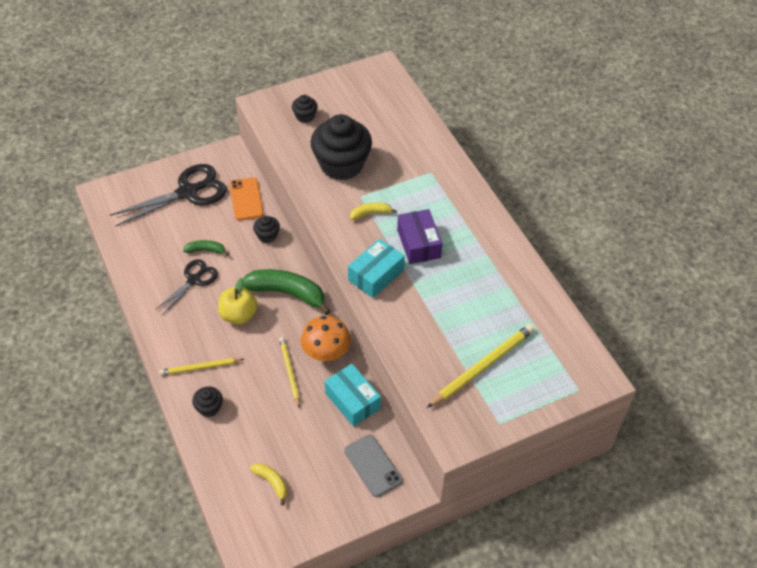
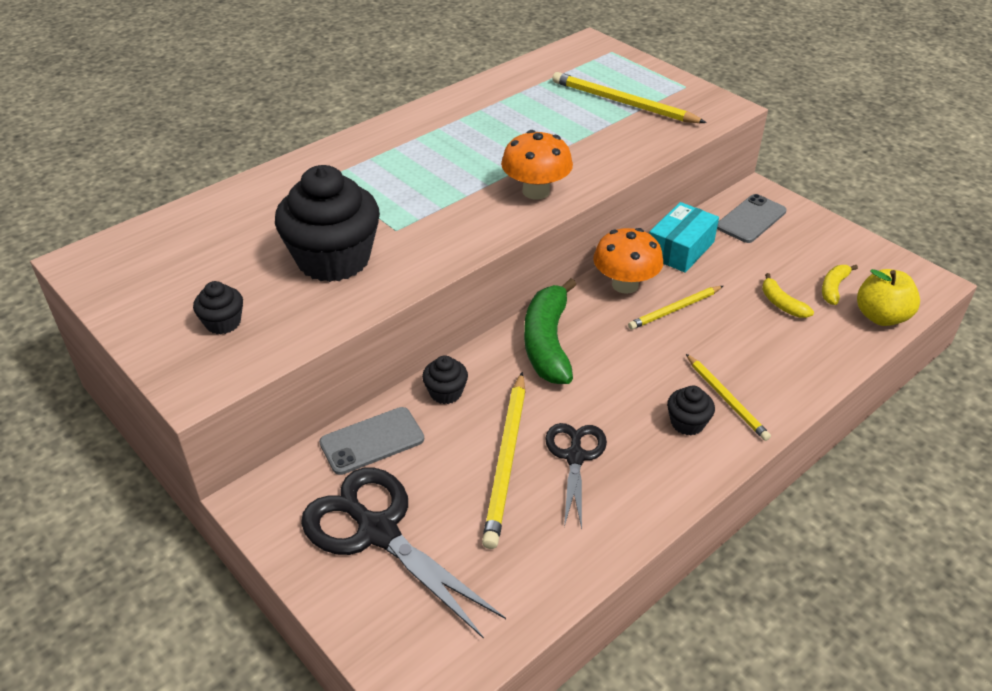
camera: 105 degrees left, 10 degrees down
(194, 280) = (575, 457): black scissors -> black scissors turned 75 degrees clockwise
(206, 250) = (506, 460): green banana -> yellow pencil
(209, 408) = (780, 371): black cupcake -> black cupcake (687, 423)
(238, 315) = (613, 383): yellow apple -> yellow apple (881, 316)
(246, 199) = (372, 441): orange phone -> grey phone
(370, 213) = (427, 214): yellow banana -> yellow banana (782, 304)
(376, 275) = (536, 191): turquoise box -> orange mushroom
(418, 243) = (464, 168): purple box -> none

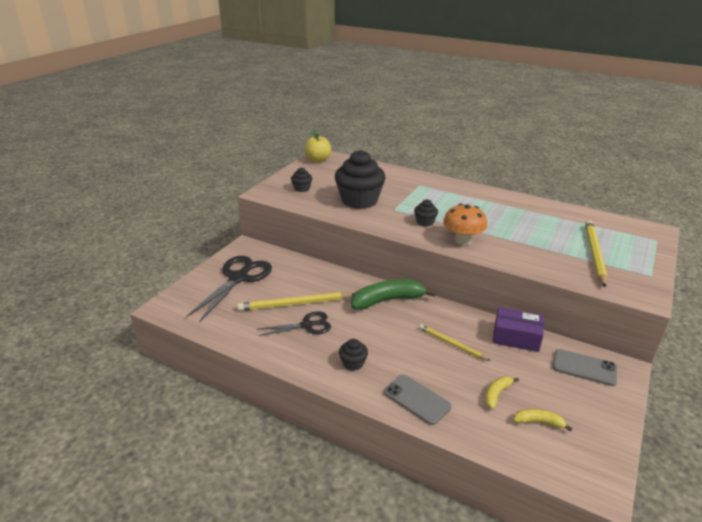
camera: 70 degrees right, 10 degrees down
(372, 441) = (290, 264): grey phone -> grey phone (417, 399)
(446, 392) = (331, 276): black cupcake -> black cupcake (425, 222)
(625, 284) = (459, 320): orange mushroom -> none
(680, 249) = (516, 337): turquoise box -> purple box
(726, 399) = (383, 377): yellow pencil -> none
(881, 316) = (525, 454): yellow apple -> yellow apple (318, 160)

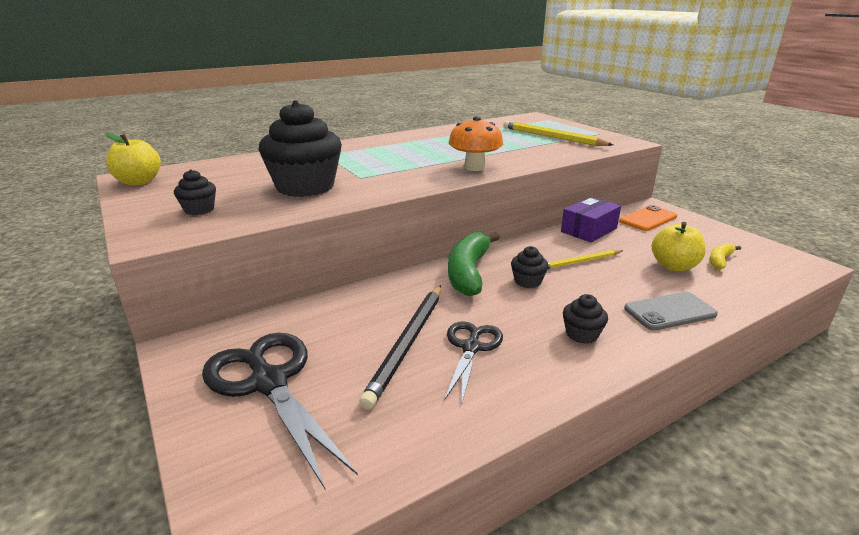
camera: 60 degrees left, 5 degrees down
(294, 304) = (408, 343): yellow pencil -> black pencil
(425, 222) = (413, 172): black cupcake -> black cupcake (527, 281)
(496, 394) = (673, 266): yellow banana -> yellow apple
(584, 367) = (648, 219): grey phone -> orange phone

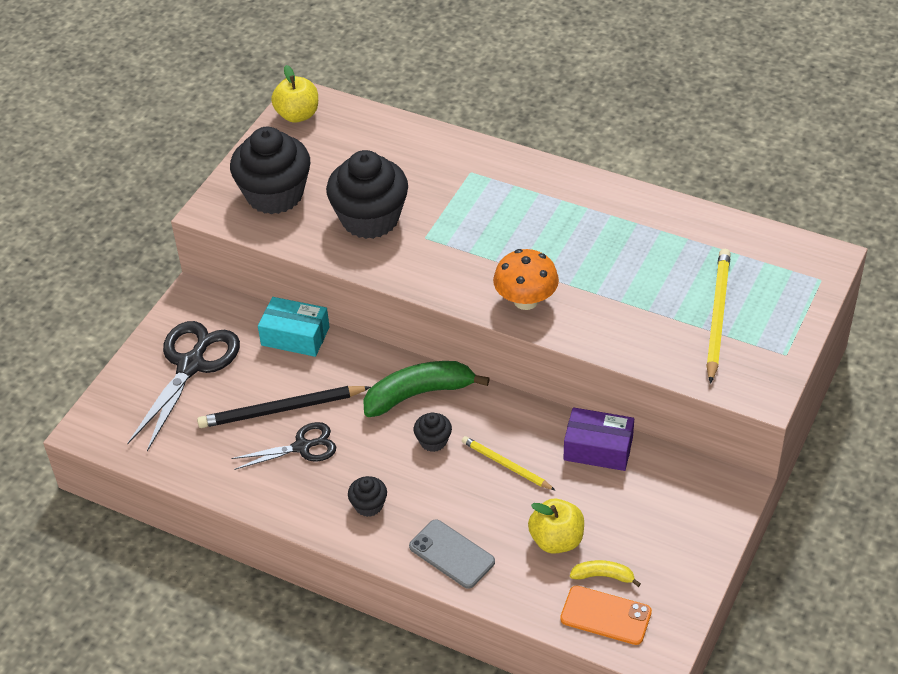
camera: 60 degrees right, 20 degrees up
(199, 210) = (275, 194): black cupcake -> black cupcake, size x2.25
(326, 306) = (295, 336): none -> turquoise box
(648, 219) = (682, 492): orange phone -> orange phone (605, 616)

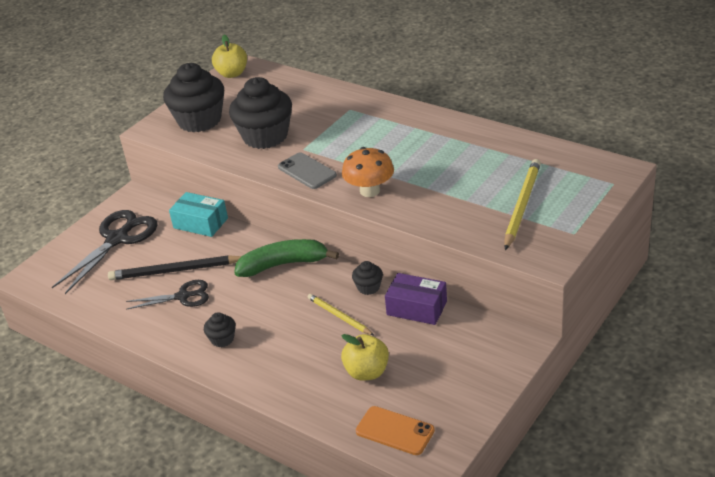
camera: 10 degrees right, 10 degrees down
(433, 441) = (286, 297): black cupcake -> black cupcake (368, 287)
(452, 554) = (278, 377): grey phone -> grey phone (307, 171)
(603, 576) = (399, 401): yellow banana -> none

